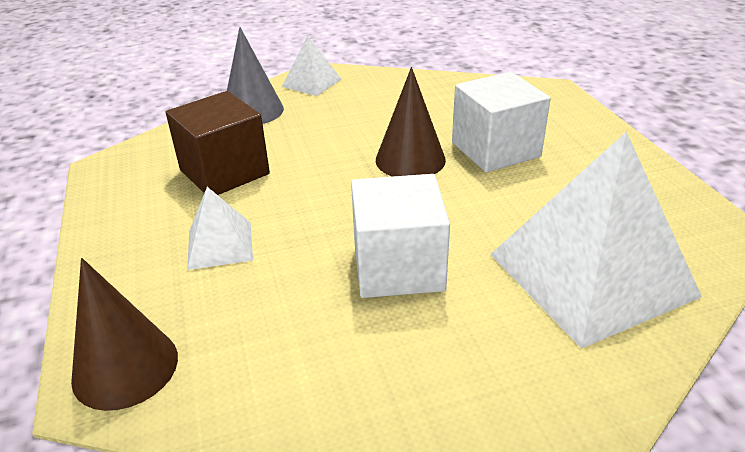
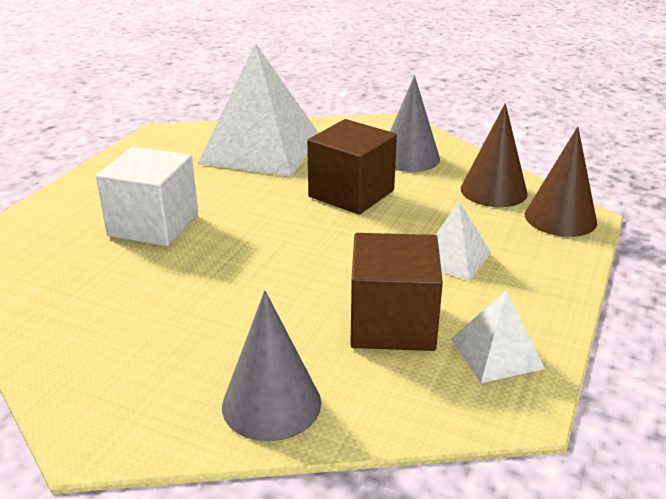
camera: 140 degrees left, 5 degrees down
(311, 82) = (135, 416): white pyramid -> white pyramid (496, 353)
(398, 267) = (351, 193): white cube -> brown cube
(410, 160) = (225, 250): brown cone -> brown cone (493, 191)
(411, 376) = (409, 158): none -> grey cone

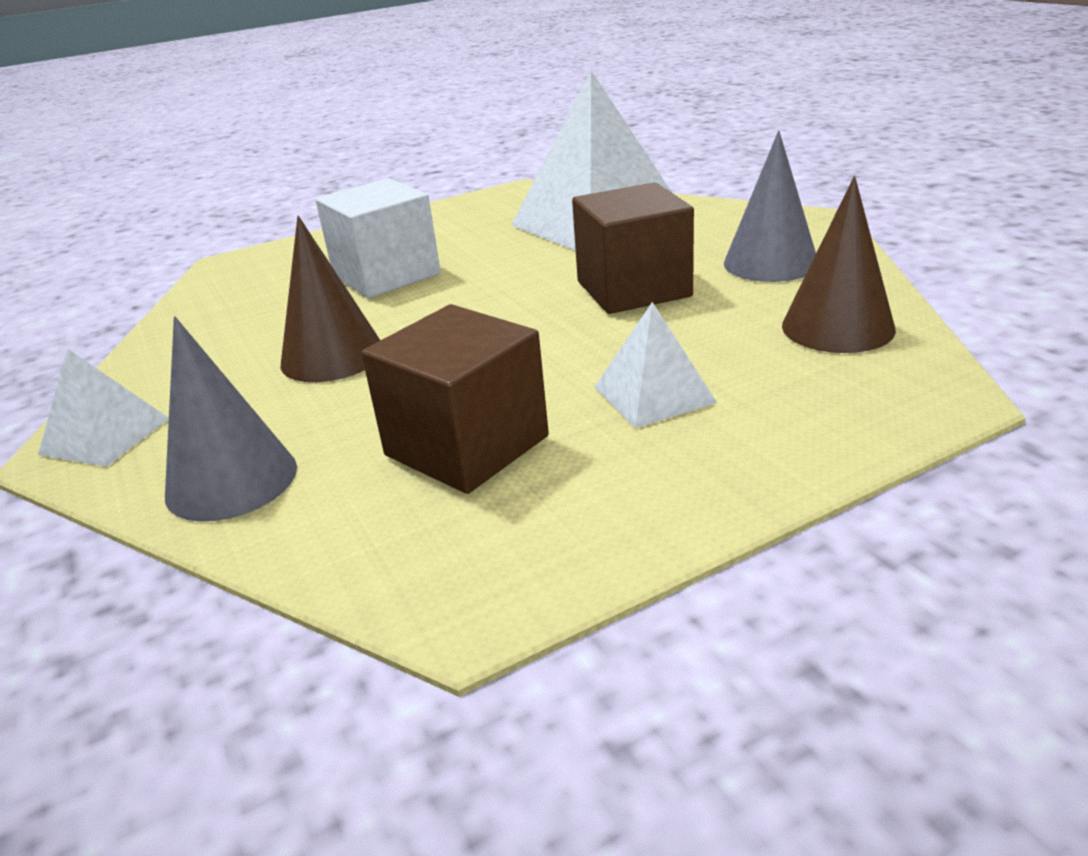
camera: 40 degrees right, 0 degrees up
(496, 353) = (537, 528): white pyramid -> white pyramid (104, 436)
(560, 218) = (896, 388): brown cone -> brown cone (332, 356)

